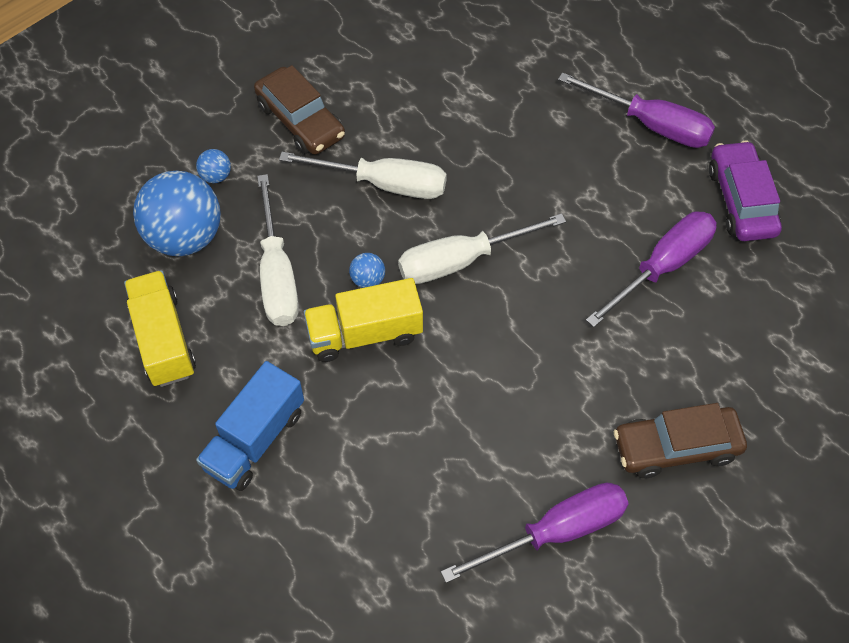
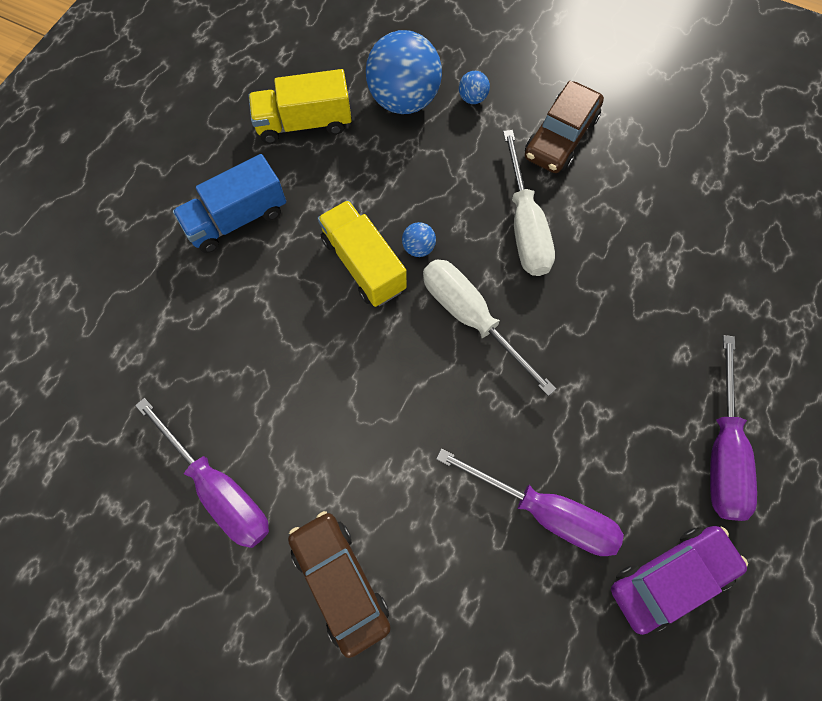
camera: 70 degrees right, 10 degrees up
(163, 340) = (304, 123): yellow truck -> yellow truck turned 150 degrees counterclockwise
(255, 439) = (237, 219): blue truck -> blue truck turned 45 degrees counterclockwise
(277, 274) = (395, 178): white screwdriver -> none

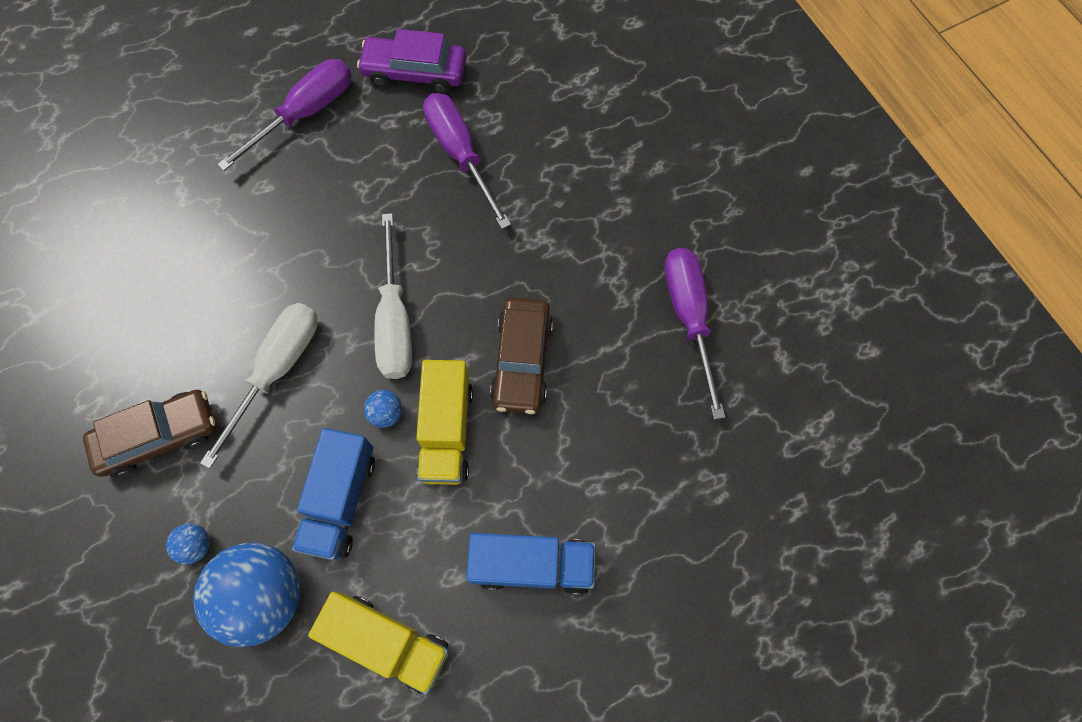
camera: 145 degrees left, 0 degrees up
(340, 581) = (635, 201): brown car -> brown car (522, 361)
(402, 176) = (340, 500): none -> blue truck

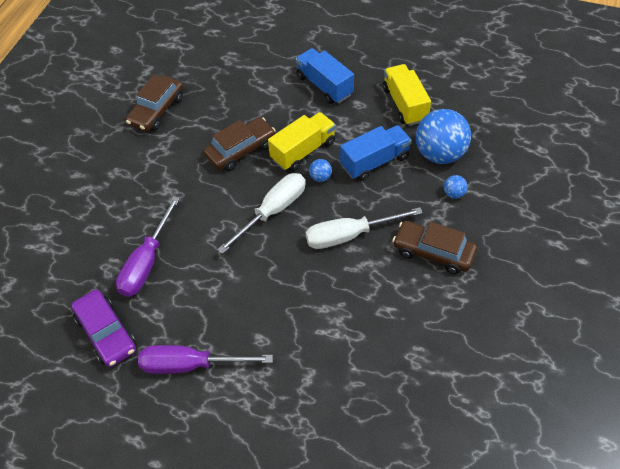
camera: 130 degrees left, 15 degrees down
(689, 318) = (157, 110): purple screwdriver -> brown car

